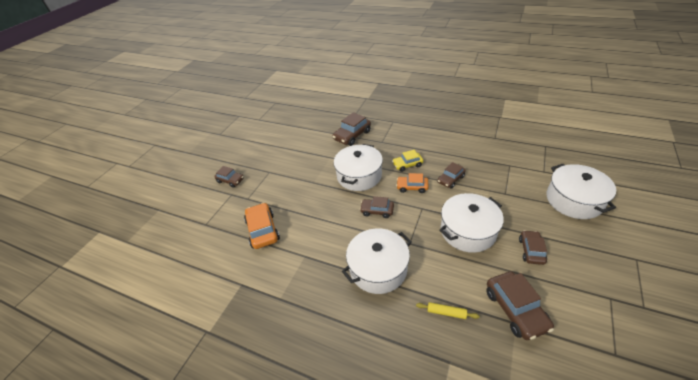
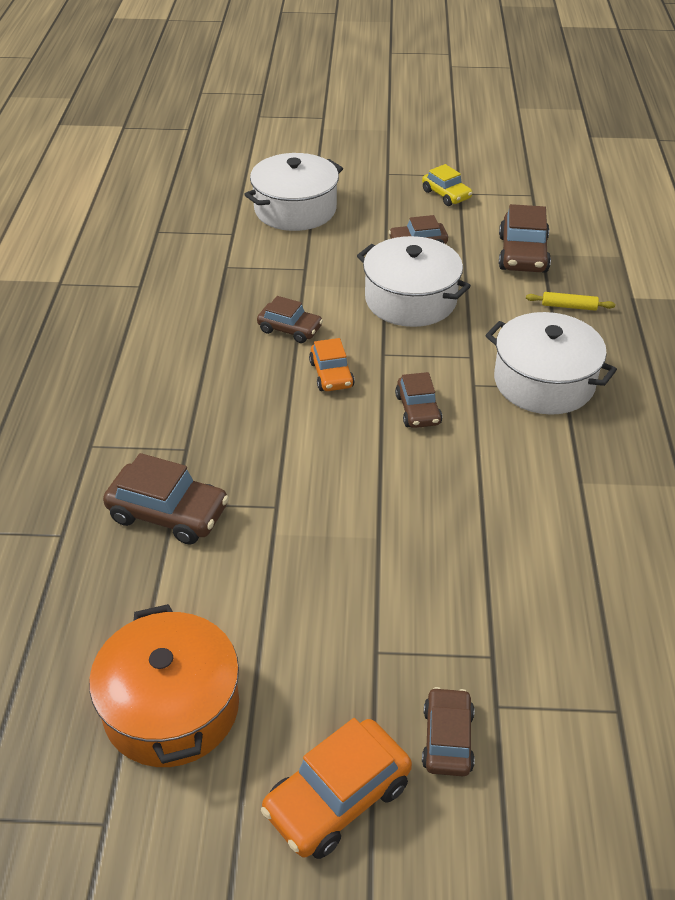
camera: 115 degrees left, 0 degrees up
(263, 230) = (565, 576): orange car -> orange car (337, 798)
(281, 131) = (171, 707): none -> orange pot
(359, 176) = (325, 460): white pot -> none
(407, 165) = (263, 392): yellow car -> yellow car (446, 194)
(446, 312) = (569, 306): yellow rolling pin -> yellow rolling pin turned 75 degrees counterclockwise
(515, 309) = (523, 254): brown car -> brown car turned 135 degrees clockwise

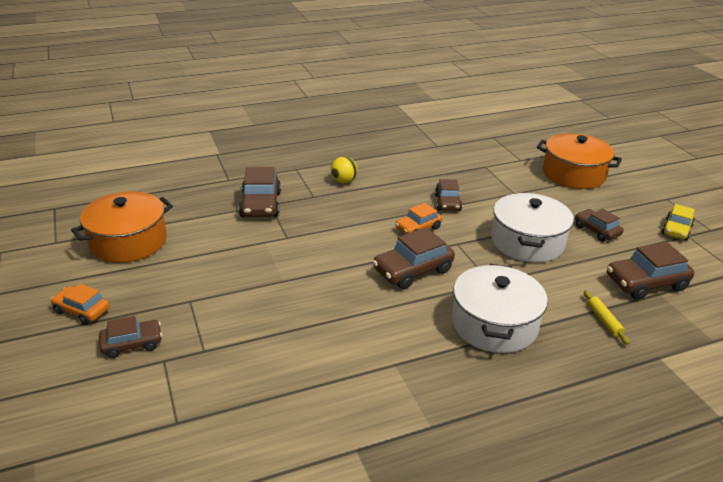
camera: 65 degrees right, 10 degrees down
(166, 405) = (343, 181): none -> yellow ball
(295, 209) = (573, 174): white pot -> orange pot
(337, 798) = (82, 310): orange car -> orange car, size x0.64
(418, 410) = (413, 270): brown car -> brown car, size x1.56

